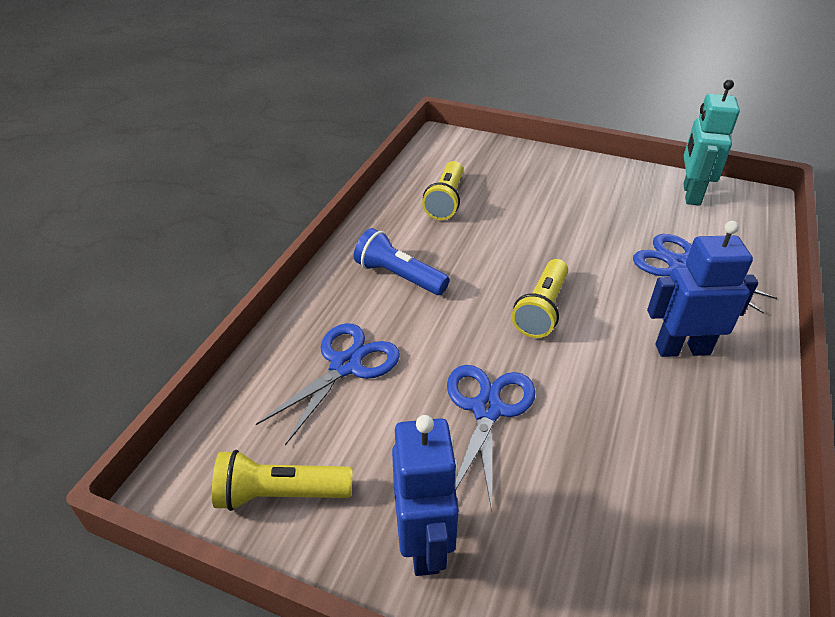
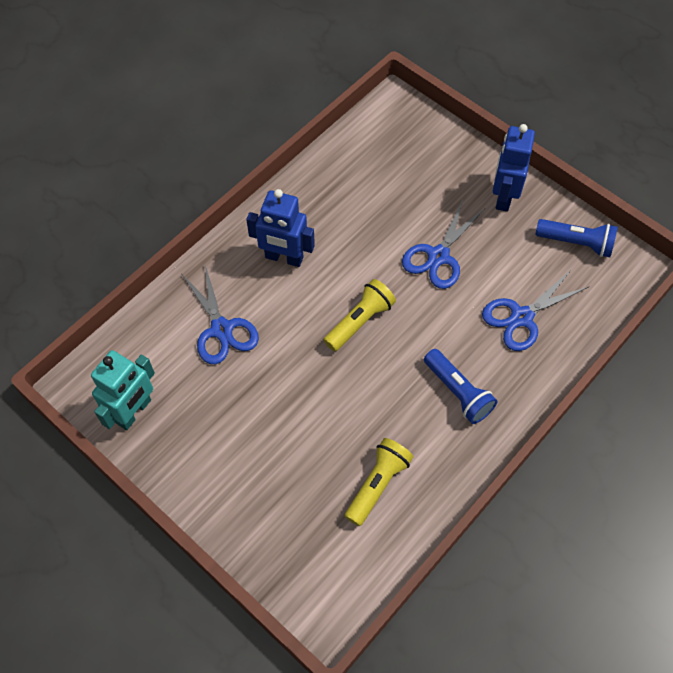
camera: 160 degrees left, 20 degrees up
(280, 494) = (576, 243): yellow flashlight -> blue flashlight

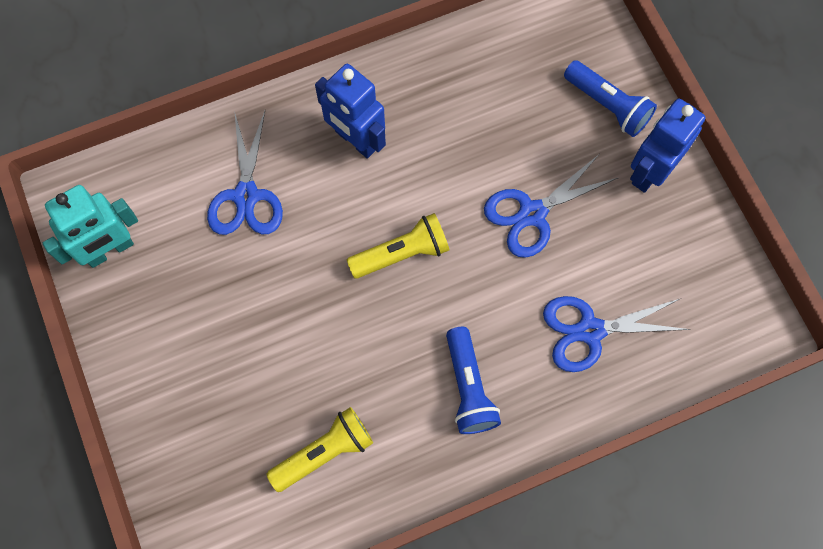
camera: 25 degrees right, 10 degrees up
(576, 243) = (706, 268): blue flashlight -> blue flashlight (608, 106)

